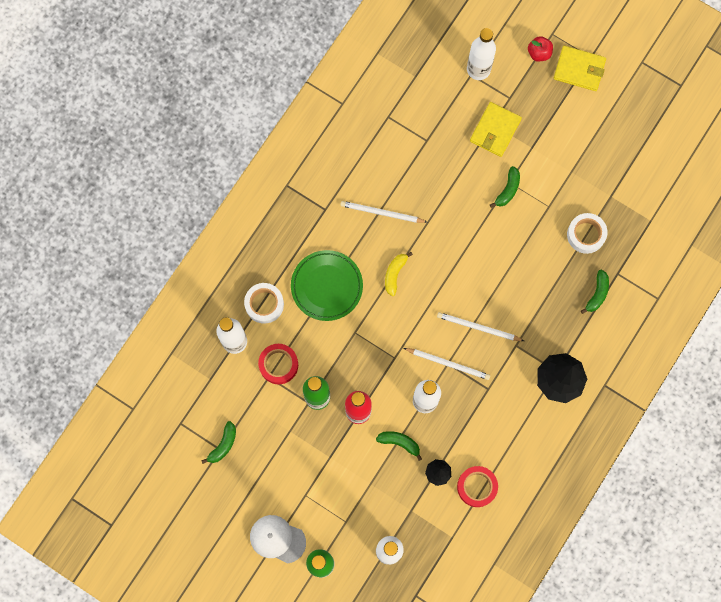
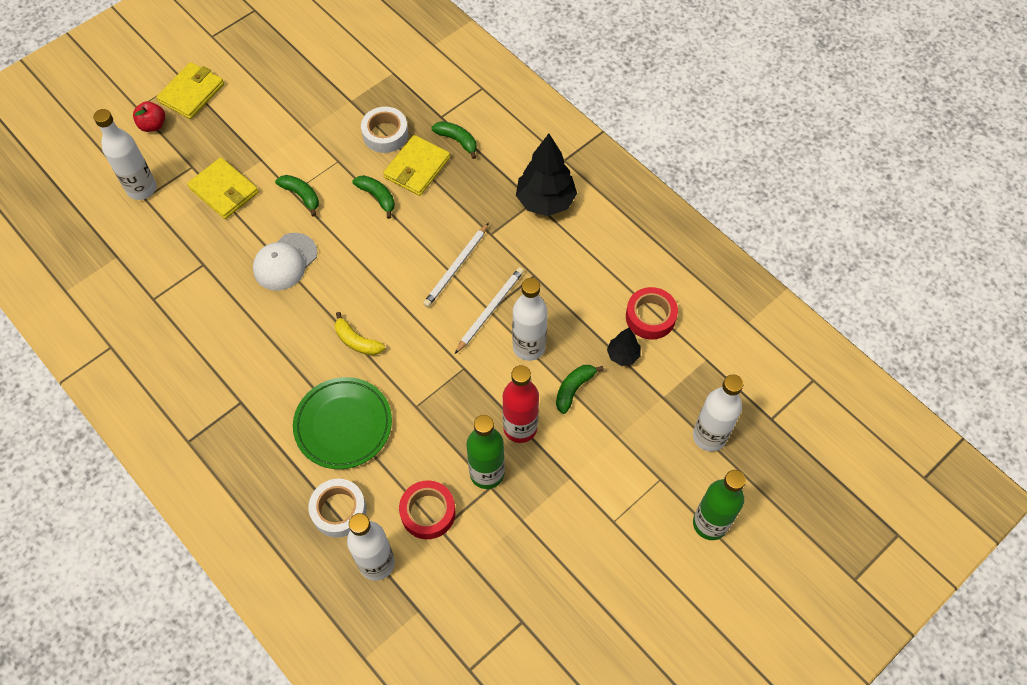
camera: 75 degrees left, 15 degrees down
(223, 445) = (517, 615): green banana -> green banana (377, 197)
(277, 539) = (665, 573): white cap -> white cap (285, 262)
(382, 213) = (273, 336): white pencil -> none
(561, 270) = (417, 167): none -> yellow wallet

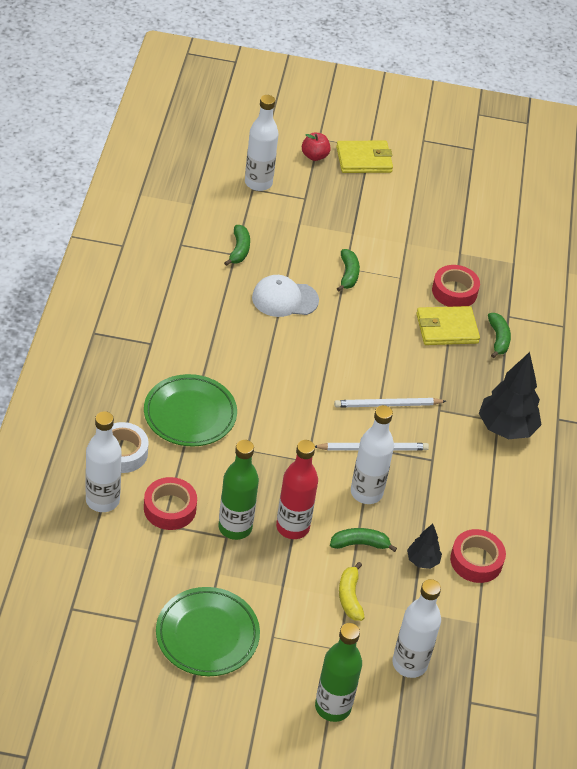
camera: 45 degrees right, 15 degrees down
(224, 190) = (305, 228): yellow wallet -> none
(357, 341) = (264, 381): yellow banana -> yellow banana (350, 597)
(377, 197) = (395, 320): green banana -> green banana (239, 250)
(385, 134) = (454, 291): white tape -> red tape
(576, 573) = (207, 635): none -> green plate

